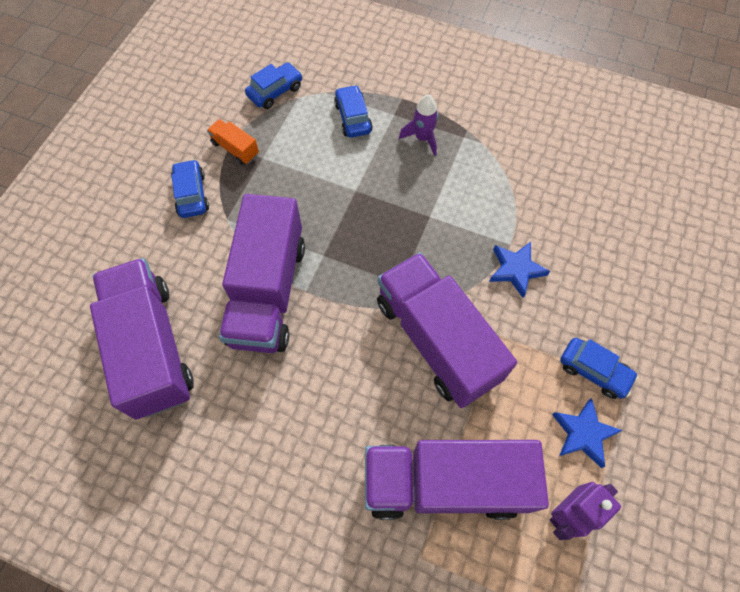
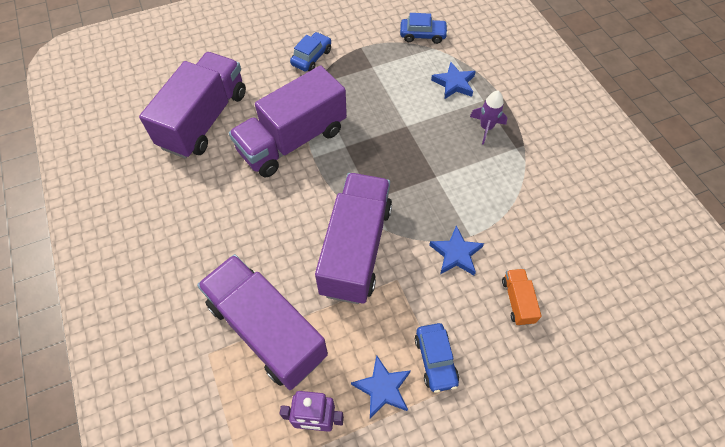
camera: 45 degrees right, 5 degrees down
(235, 149) = (363, 51): orange truck -> orange truck (517, 301)
(353, 118) = (454, 83): blue car -> blue star

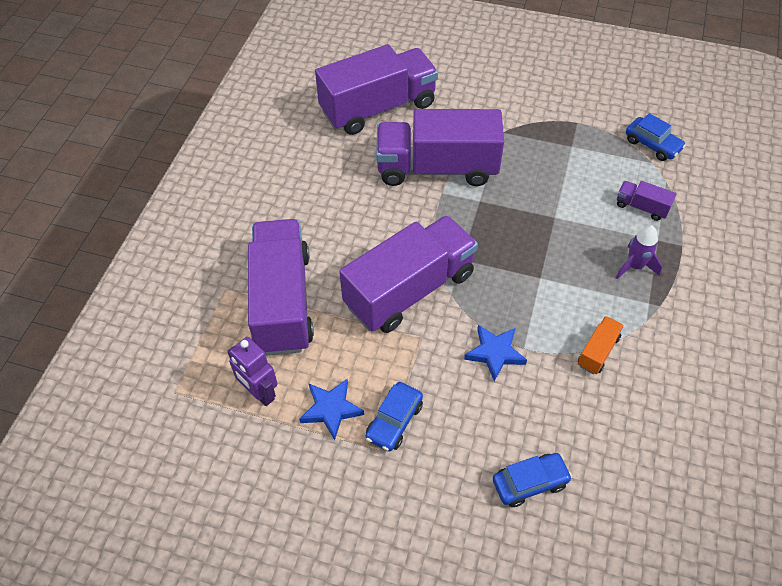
camera: 40 degrees right, 5 degrees down
(311, 57) = (520, 106): blue car -> blue car (530, 483)
(454, 83) = (641, 207): blue star -> purple truck
(517, 301) = (514, 430): orange truck -> orange truck (598, 351)

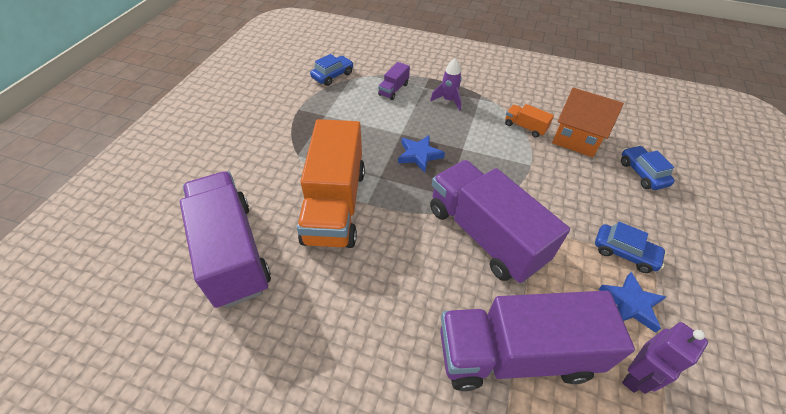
camera: 90 degrees left, 5 degrees down
(437, 168) = (335, 205): purple truck -> orange truck
(495, 353) = (539, 182): blue star -> blue star (419, 155)
(588, 413) = (576, 138): none -> orange house

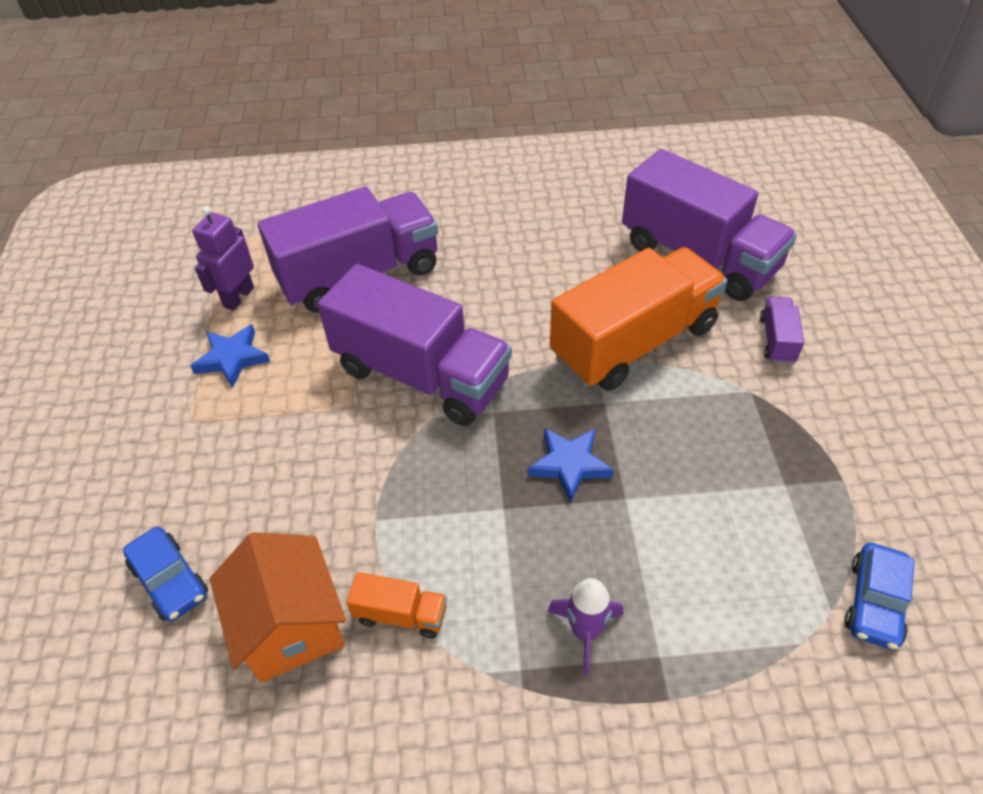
camera: 160 degrees right, 0 degrees up
(335, 205) = (634, 342): orange truck -> orange truck turned 75 degrees clockwise
(393, 89) = (717, 615): purple truck -> purple truck (777, 340)
(576, 138) = (291, 626): orange house -> orange house turned 60 degrees clockwise
(624, 253) = (229, 417): blue car -> none

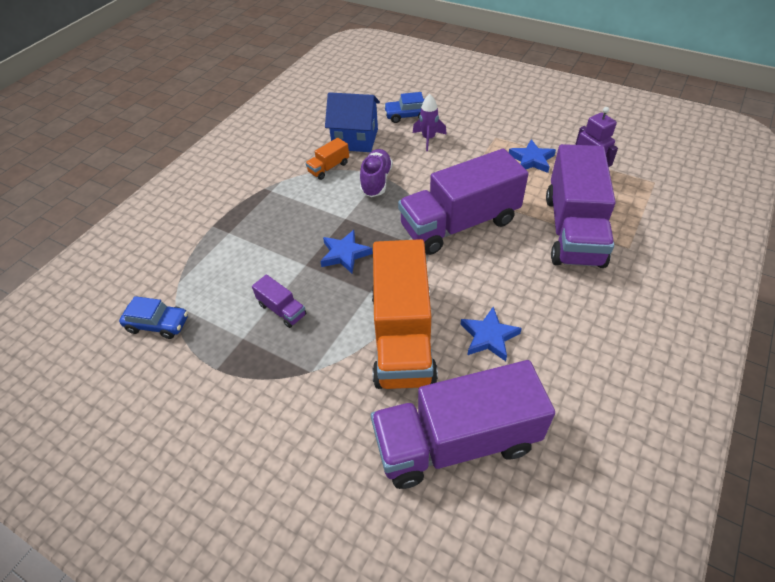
camera: 125 degrees right, 0 degrees up
(291, 626) = (355, 139): orange house -> blue house
(393, 519) = (376, 181): none -> purple shoe
(571, 281) = (489, 336): none -> blue star
(585, 631) = (263, 216): purple rocket -> purple rocket (428, 139)
(777, 340) = (333, 424): purple truck -> purple truck (282, 310)
(874, 602) = (158, 324): blue car -> blue car turned 135 degrees clockwise

